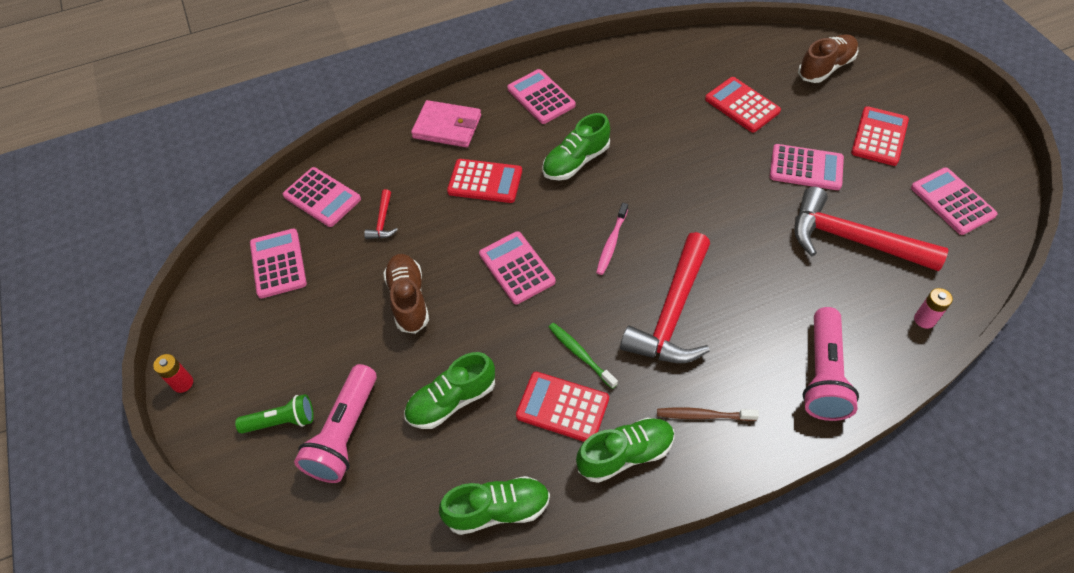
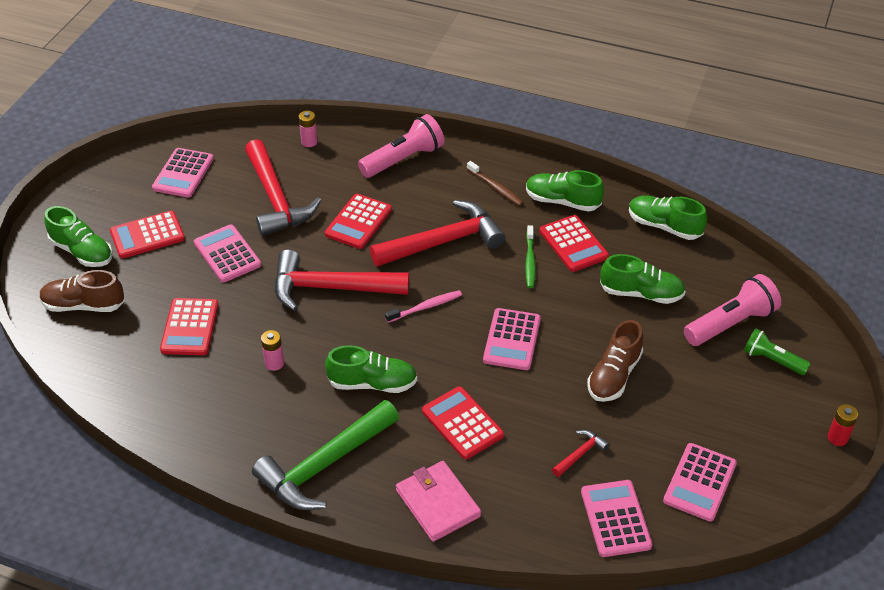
camera: 140 degrees left, 10 degrees down
(541, 97) = (324, 465): pink calculator -> green hammer
(655, 126) = (274, 363): none -> pink battery
(698, 202) = (330, 288): none -> red hammer
(761, 273) = (358, 222): none -> red calculator
(894, 94) = (82, 252): none -> green shoe

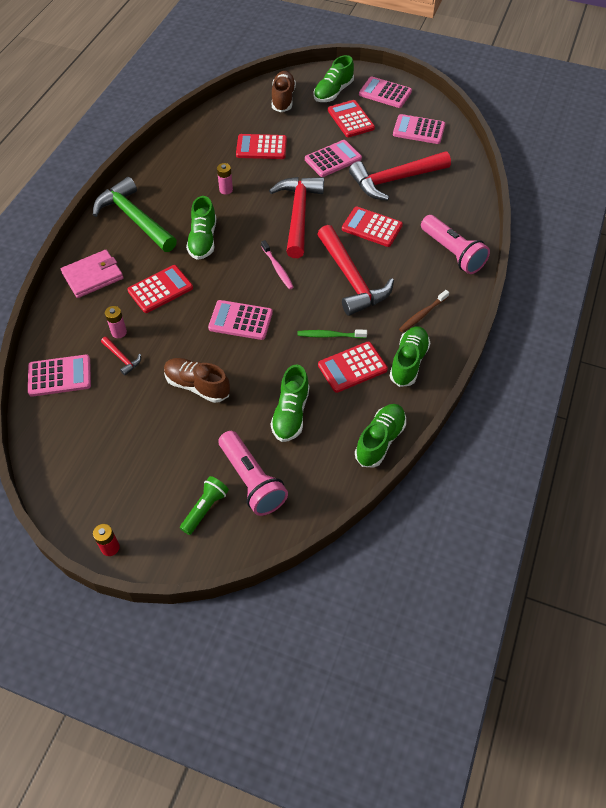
camera: 90 degrees right, 10 degrees up
(309, 142) = (466, 195): pink battery -> pink battery (119, 332)
(699, 482) = (82, 434): pink calculator -> pink calculator (385, 93)

